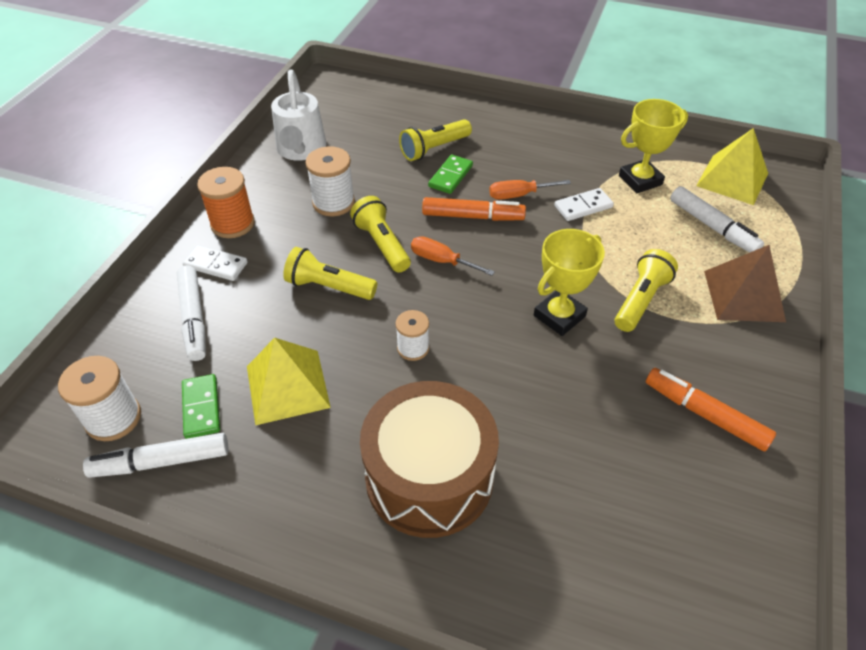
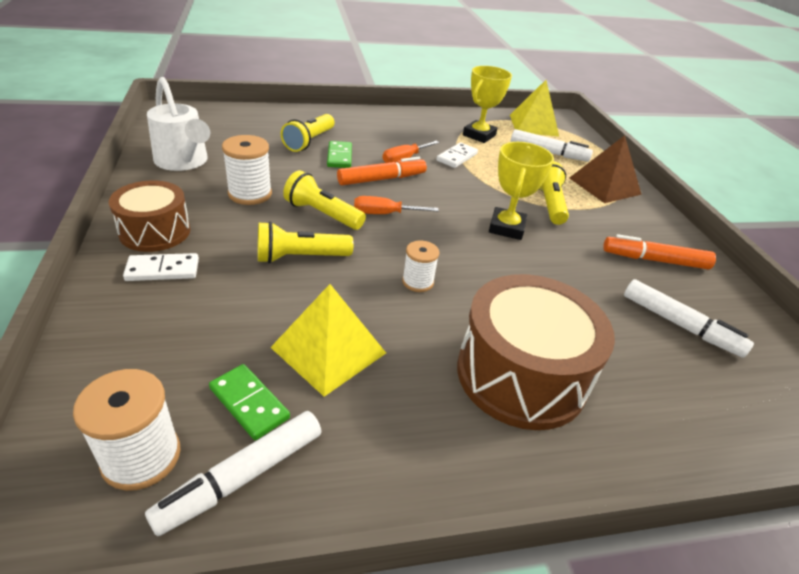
camera: 35 degrees left, 10 degrees down
(194, 318) = (173, 323): white marker -> white marker (680, 325)
(233, 224) = (155, 231): orange spool -> brown drum

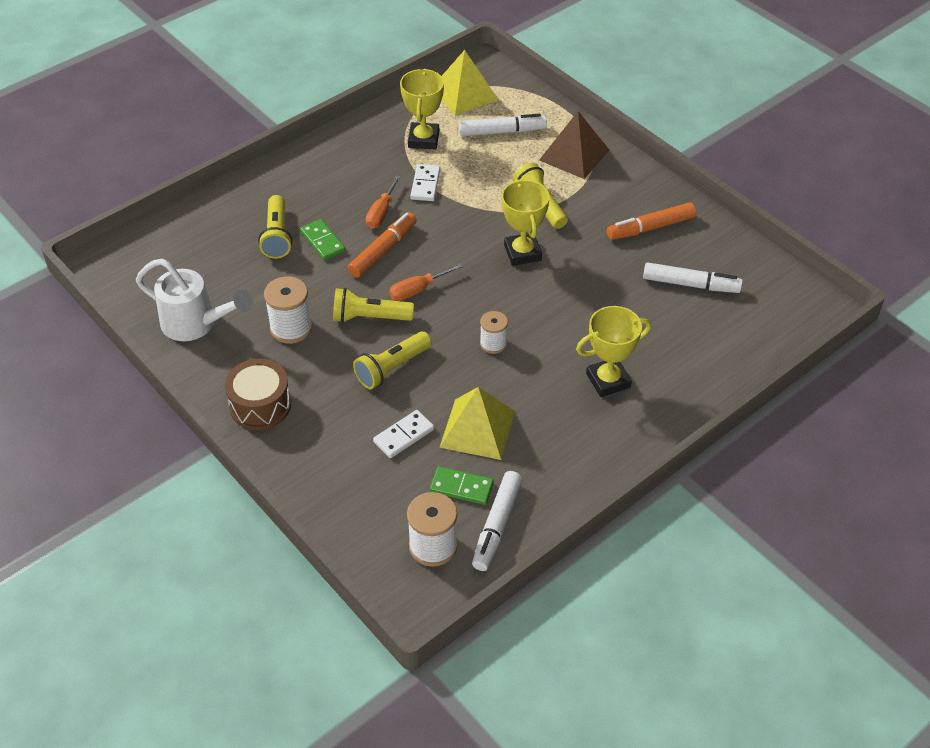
camera: 25 degrees left, 10 degrees up
(163, 270) = (306, 433): white domino -> white domino (404, 436)
(521, 374) = (608, 380): brown drum -> yellow trophy

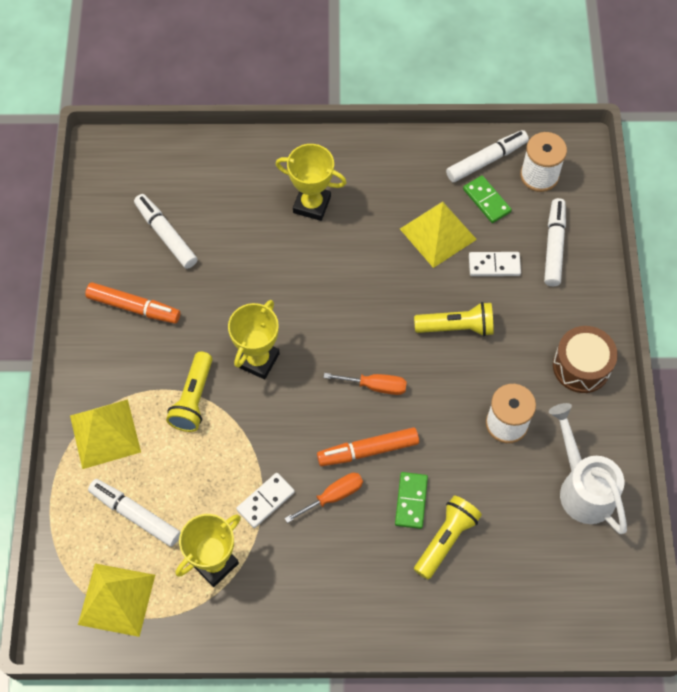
camera: 140 degrees left, 15 degrees up
(363, 488) = (554, 246): none -> white marker
(369, 317) = (436, 387): yellow flashlight -> none
(493, 344) = (362, 293): white spool -> none
(574, 155) = (105, 434): brown pyramid -> yellow pyramid

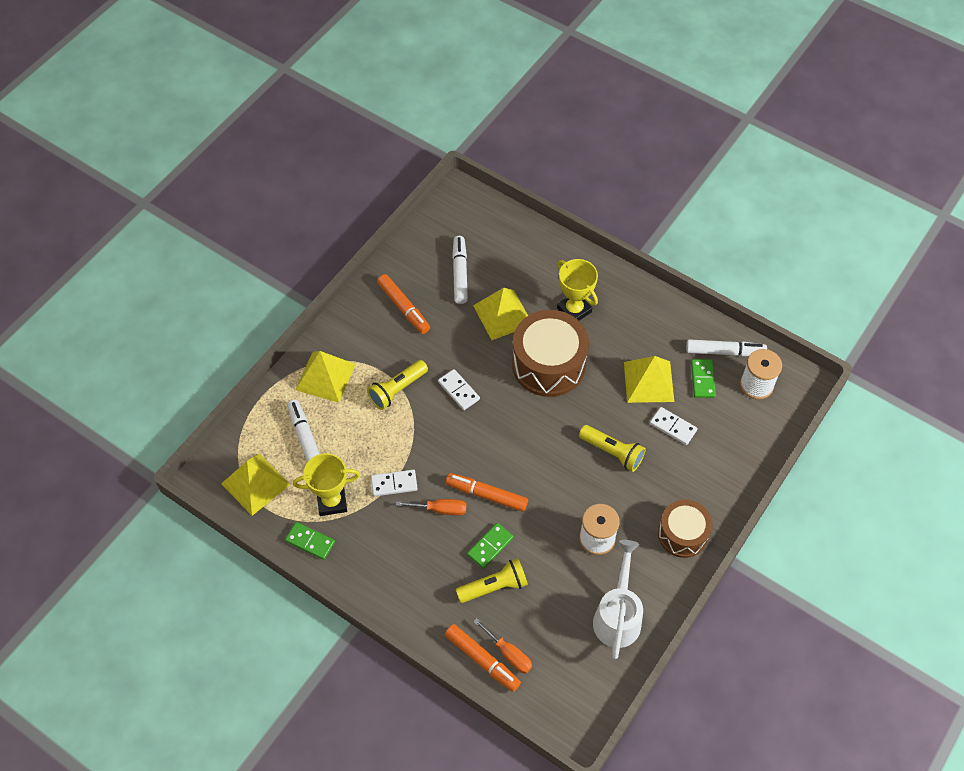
camera: 35 degrees right, 5 degrees down
(224, 621) = (310, 541): none -> green domino
(243, 252) = (502, 315): none -> yellow pyramid
(258, 360) = (458, 391): yellow trophy -> white domino
(328, 276) = (548, 364): none -> brown drum
(375, 386) = (524, 456): orange screwdriver -> orange screwdriver (508, 653)
(490, 622) = (482, 660): none -> orange marker
(554, 246) = (728, 440): white marker -> none

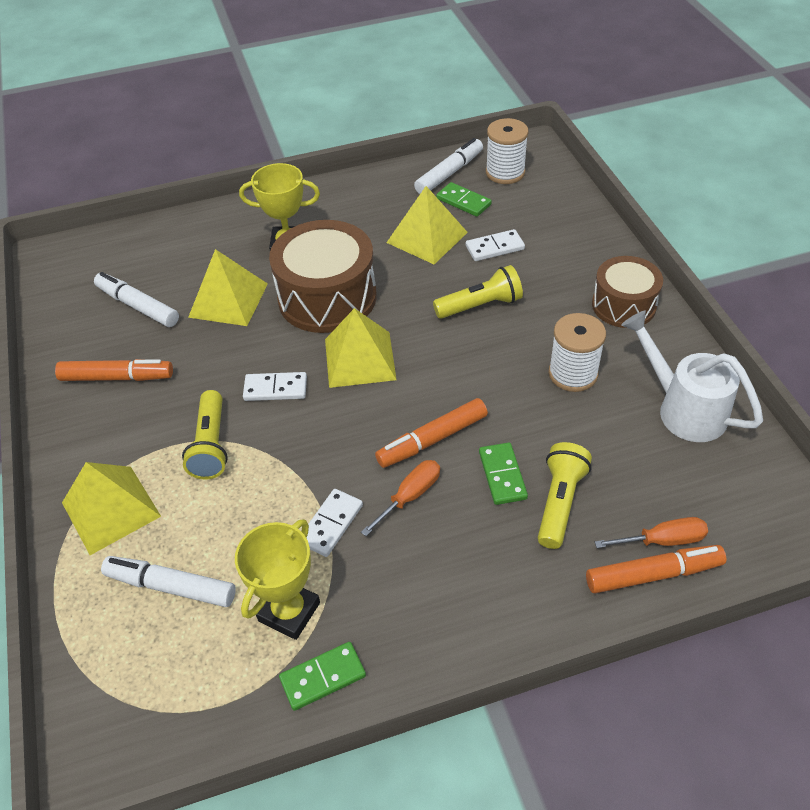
camera: 50 degrees left, 10 degrees down
(255, 484) = (170, 695): yellow pyramid -> yellow pyramid (359, 359)

